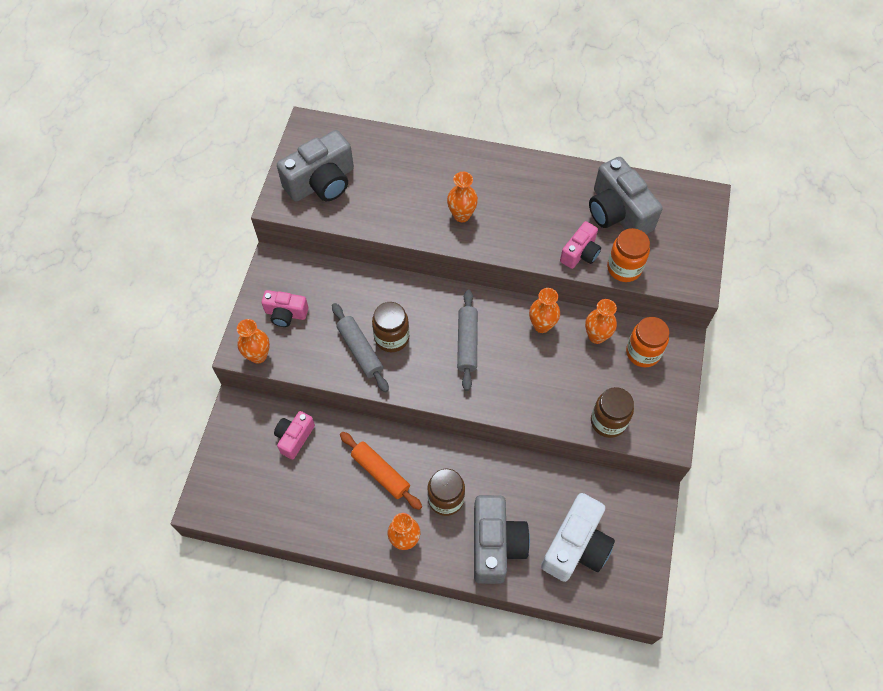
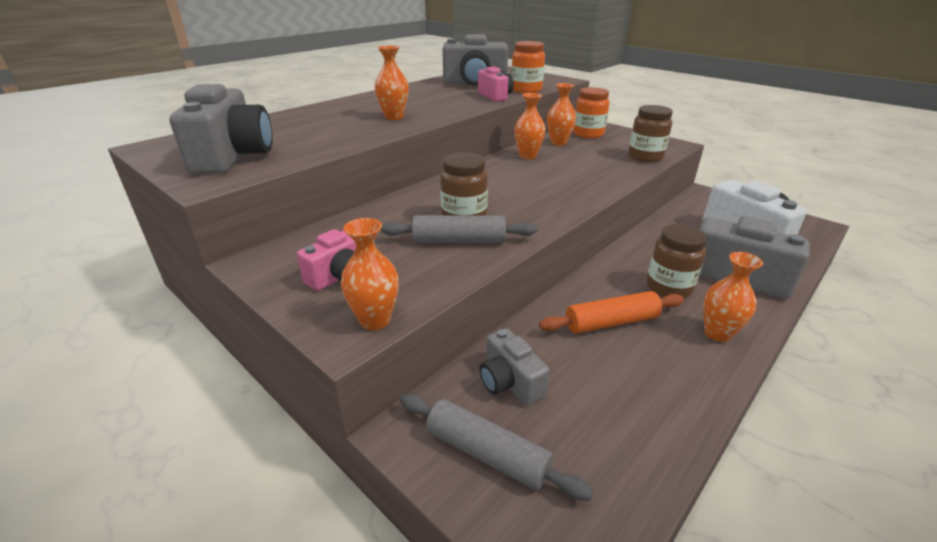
camera: 60 degrees left, 30 degrees down
(294, 437) = (509, 382): pink camera -> grey camera
(467, 343) = (513, 186): grey rolling pin -> grey rolling pin (487, 453)

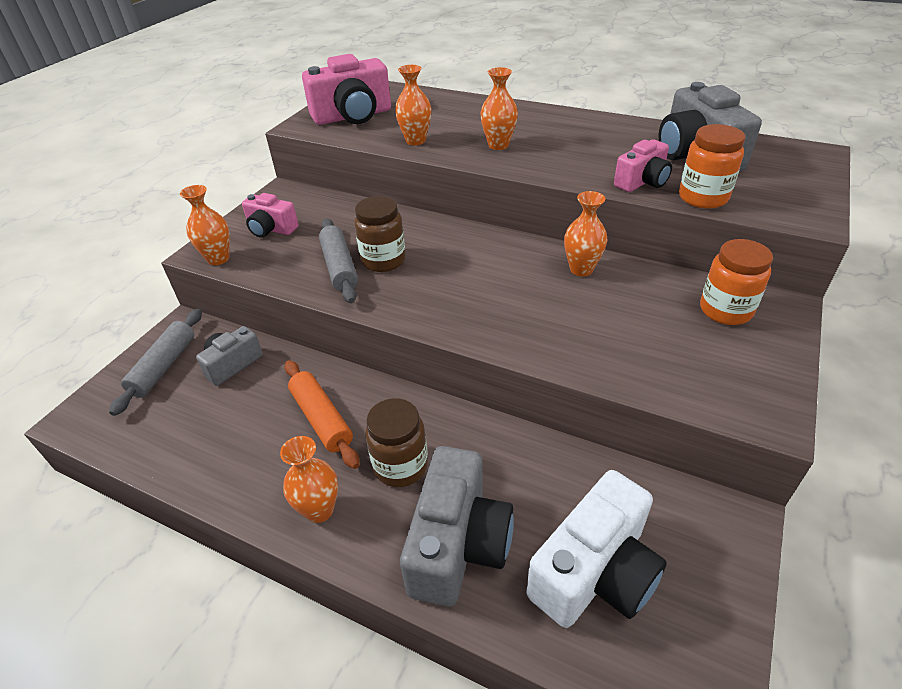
camera: 75 degrees right, 10 degrees up
(233, 156) = (353, 116): grey camera -> pink camera
(558, 143) = (657, 287): orange vase -> orange vase (415, 141)
(645, 157) = (667, 380): brown jar -> none

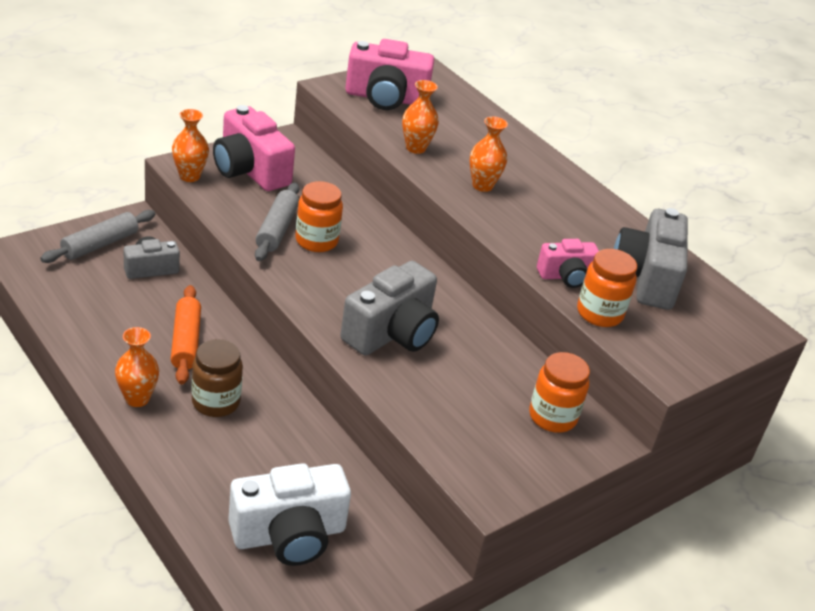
camera: 20 degrees right, 5 degrees down
(271, 229) = (250, 170): pink camera -> pink camera, size x1.73
(383, 260) = (316, 241): brown jar -> orange jar
(458, 544) = (212, 468): grey camera -> grey camera (391, 333)
(581, 269) = (471, 328): orange vase -> none

